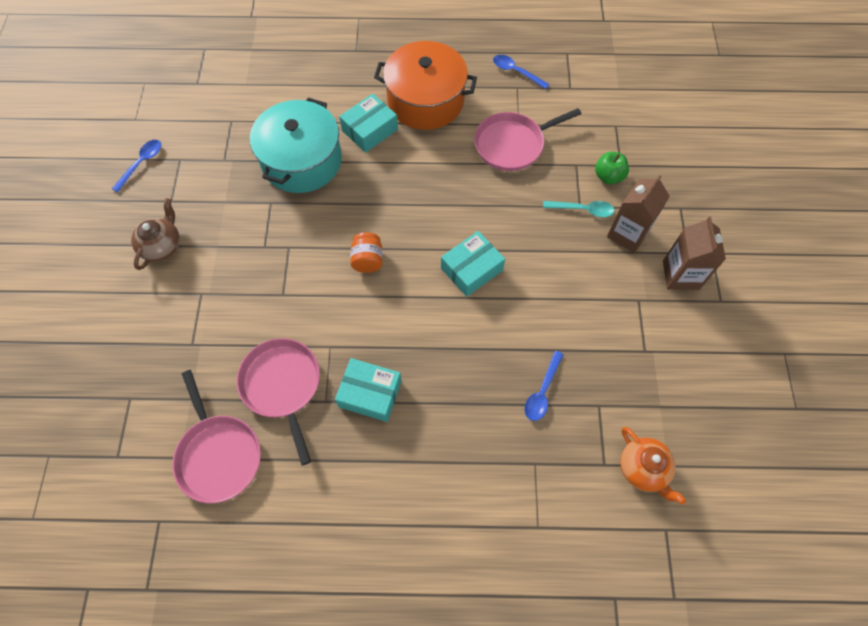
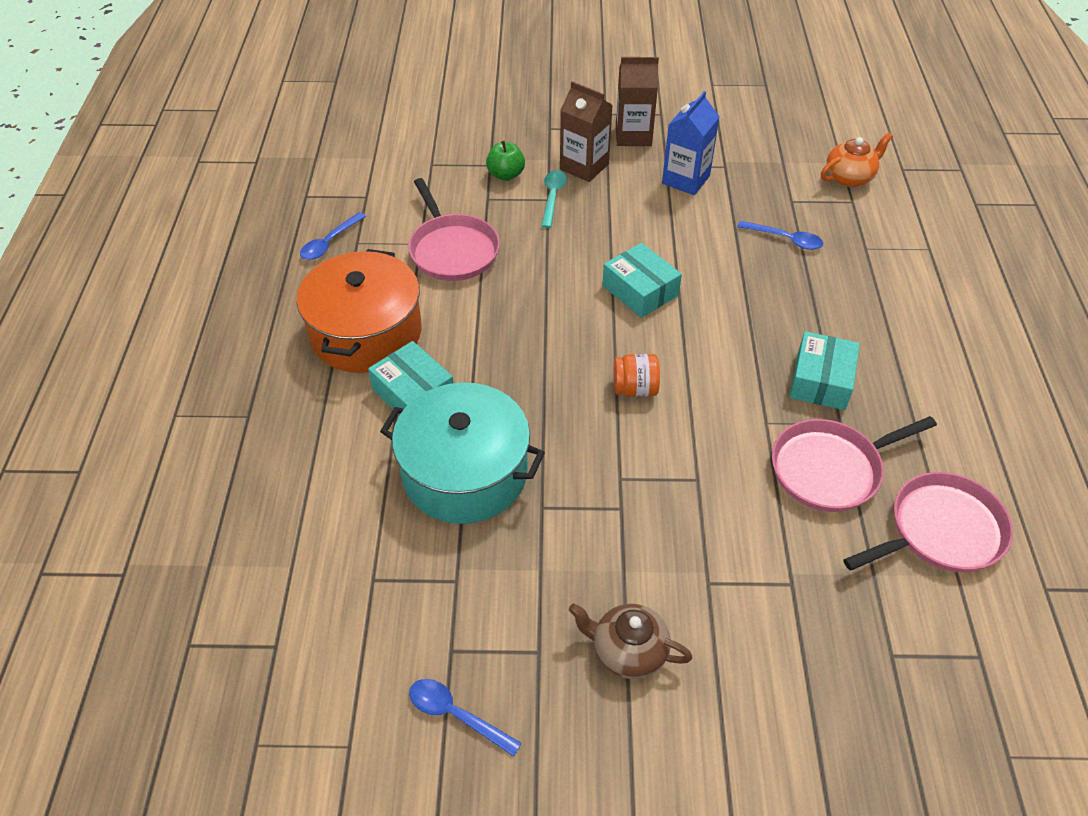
camera: 90 degrees left, 15 degrees down
(620, 315) = (686, 180): none -> blue carton

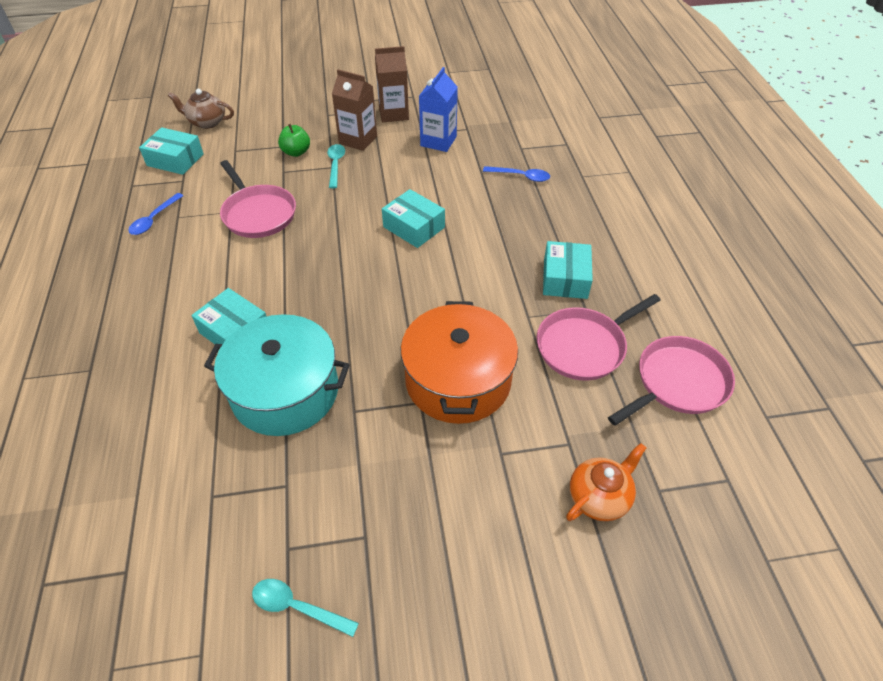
camera: 10 degrees left, 0 degrees up
(359, 168) = (175, 160): none -> turquoise box
(366, 333) = (190, 287): orange pot -> orange pot (458, 380)
(456, 715) = (297, 607): blue spoon -> turquoise spoon
(627, 651) = (442, 523): brown teapot -> brown teapot (207, 122)
(635, 389) = (419, 304): orange jar -> none
(849, 177) = (561, 127): orange teapot -> orange teapot (599, 497)

